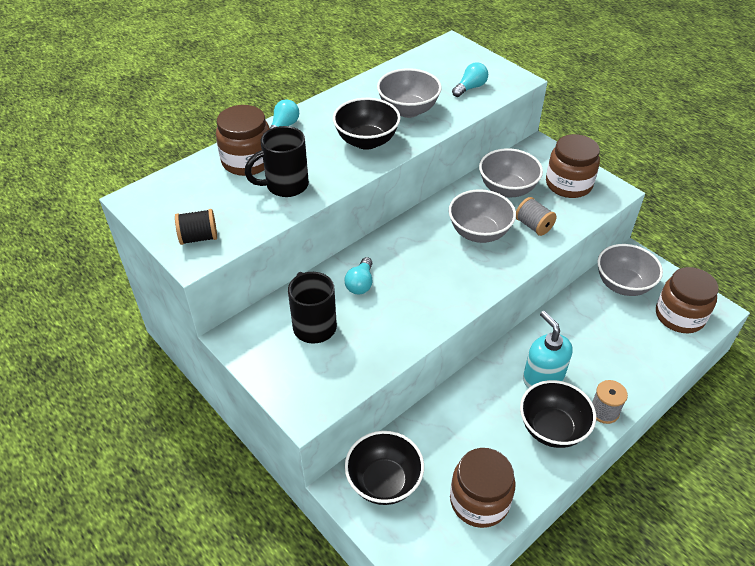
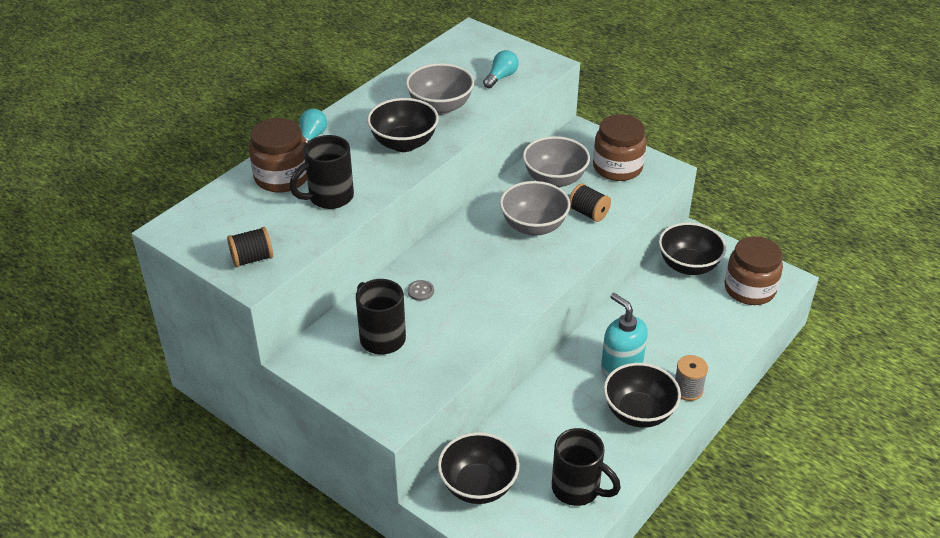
camera: 10 degrees left, 5 degrees down
(360, 284) = (420, 291): turquoise light bulb -> grey button
(479, 501) = (578, 489): brown jar -> black mug
(533, 226) = (588, 213): grey spool -> black spool
(623, 285) = (688, 266): grey bowl -> black bowl

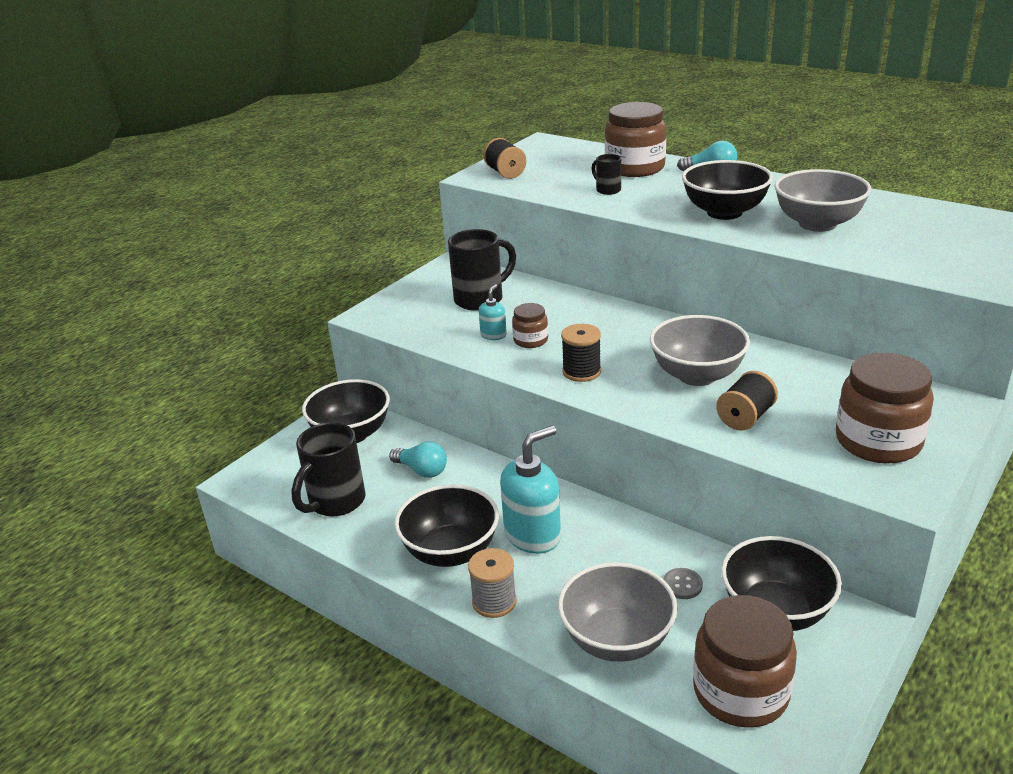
camera: 90 degrees right, 10 degrees down
(329, 197) = (607, 190): black mug -> black mug, size x0.51
(420, 291) = (555, 313): grey button -> grey button (682, 585)
(452, 330) = (493, 335): none -> turquoise soap dispenser
(466, 308) = (530, 340): none -> brown jar
(501, 77) = (924, 254): turquoise light bulb -> turquoise light bulb (422, 470)
(520, 282) = (581, 372): none -> black spool
(554, 179) = (813, 387): grey bowl -> grey bowl (617, 640)

